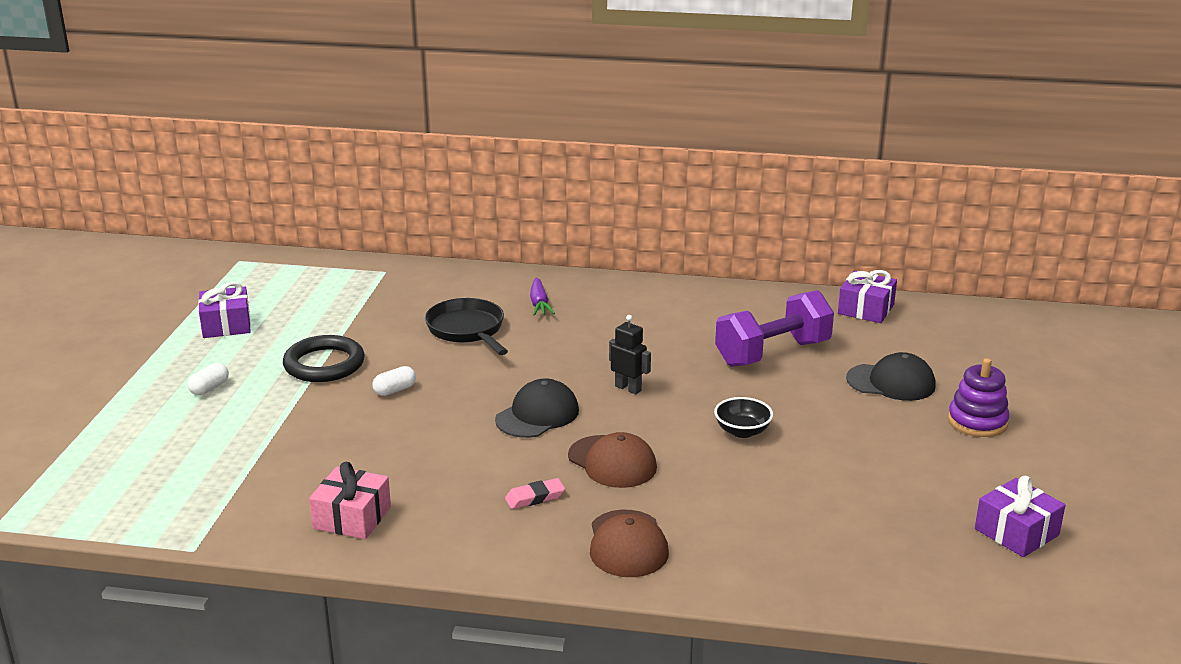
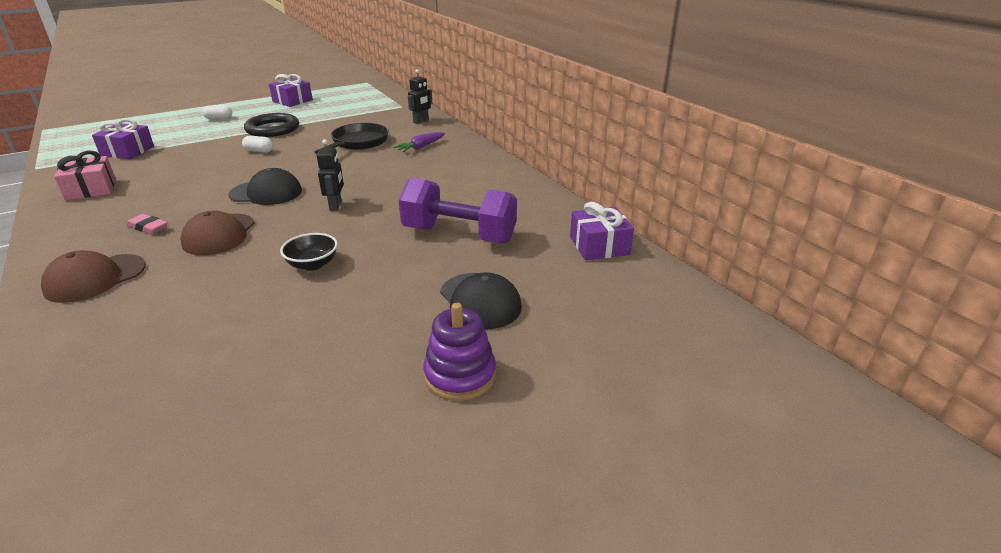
camera: 50 degrees right, 5 degrees up
(458, 278) = (421, 121): none -> black robot
(1016, 532) = (230, 489): purple gift -> purple gift (128, 151)

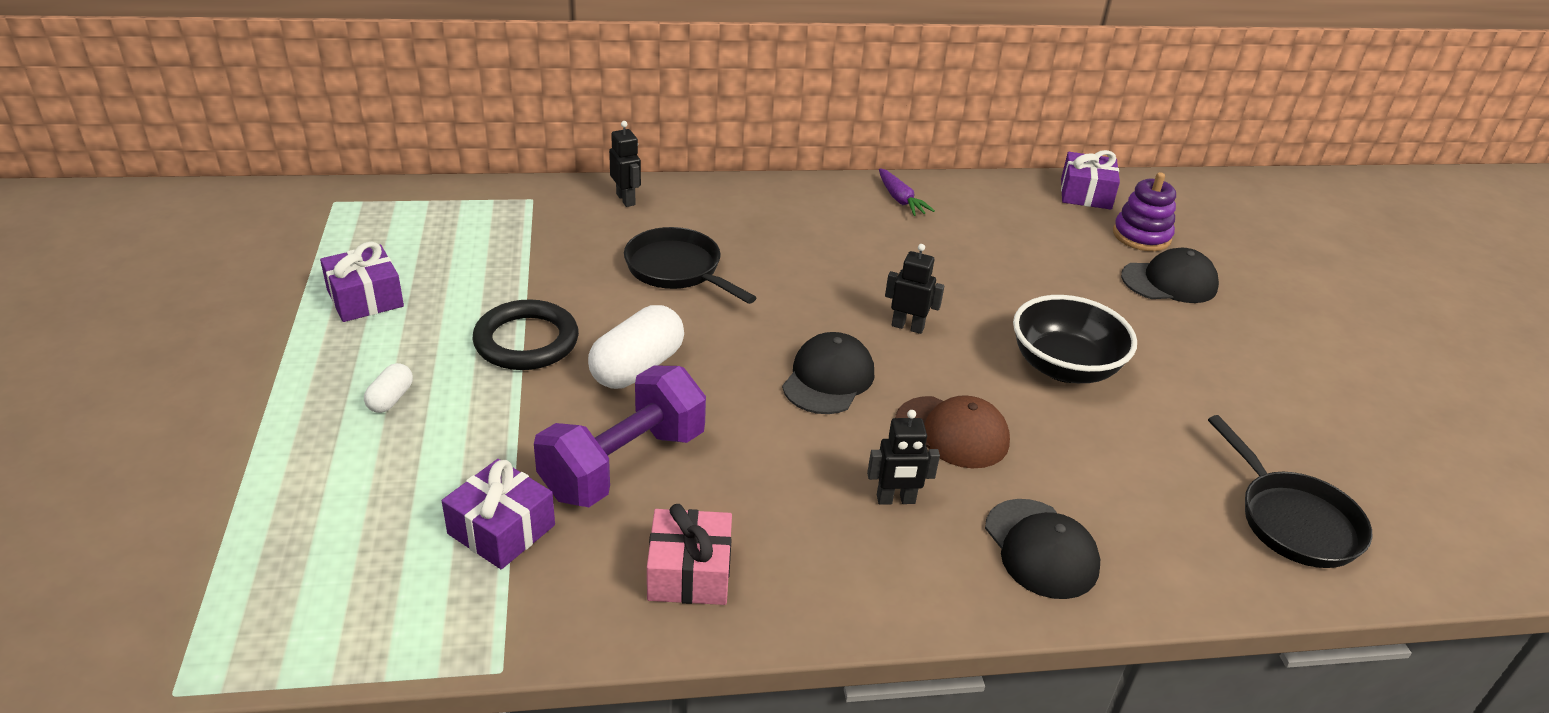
camera: 70 degrees left, 5 degrees up
(95, 278) = (1041, 549): brown cap -> black cap
(116, 395) = (1293, 521): none -> black pan
(148, 227) = (895, 500): pink eraser -> black robot
(259, 151) = (637, 367): white capsule -> white capsule, size x1.95
(312, 264) = (1064, 367): black bowl -> black bowl, size x1.77
(420, 147) = (740, 224): purple carrot -> purple carrot (900, 200)
(459, 235) = (1030, 260): purple dumbbell -> purple dumbbell (623, 464)
(460, 375) = (1282, 320): purple stacking toy -> purple stacking toy (1141, 236)

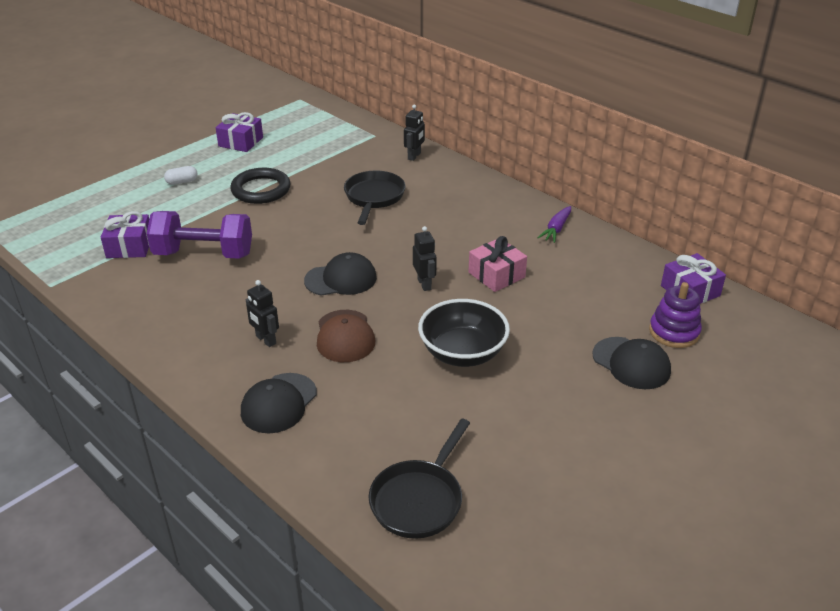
camera: 55 degrees right, 0 degrees up
(637, 367) = (278, 224): white capsule -> none
(689, 573) = (150, 304): pink gift -> pink gift (496, 275)

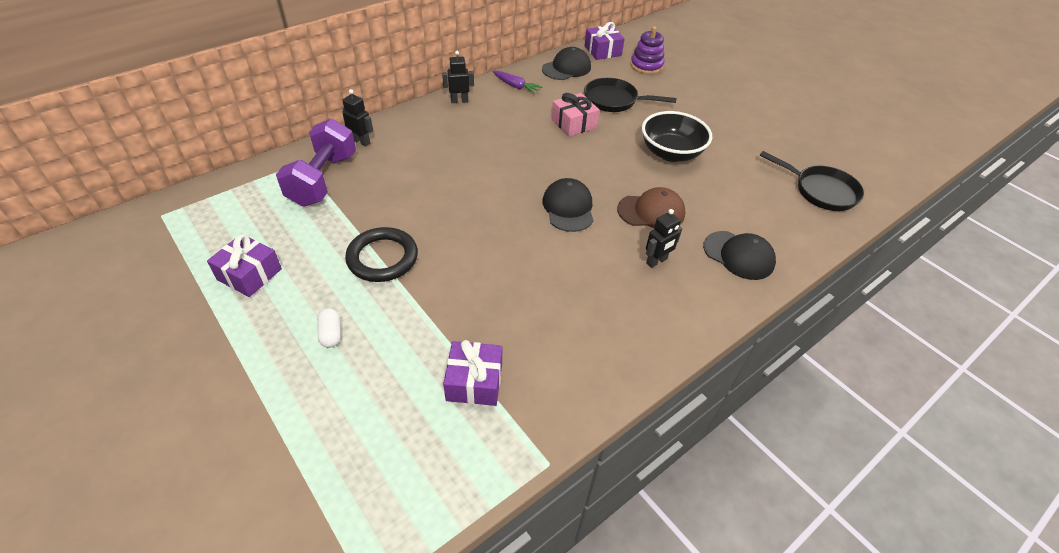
camera: 85 degrees left, 10 degrees up
(204, 254) = (506, 308): purple dumbbell -> purple dumbbell (323, 180)
(374, 197) = (432, 175): black pan -> black pan (614, 100)
(424, 284) = (581, 161): black robot -> black robot (459, 101)
(631, 363) = (678, 87): black cap -> black cap (566, 68)

